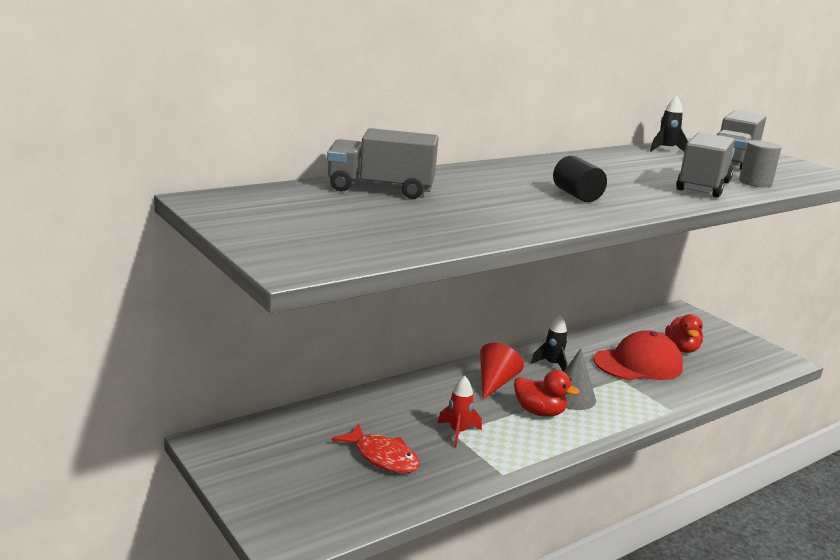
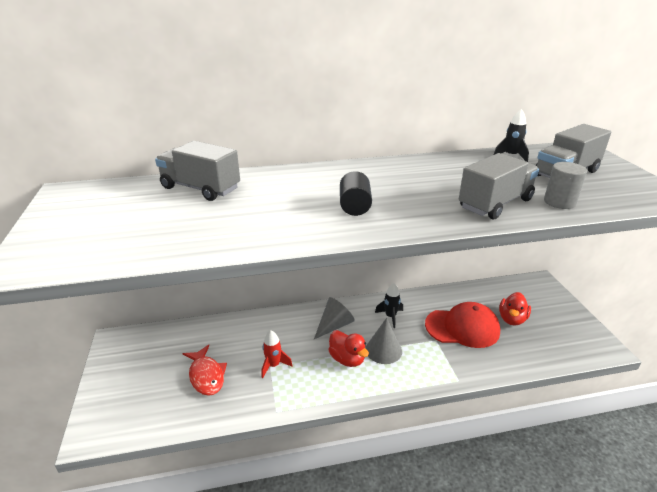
camera: 25 degrees right, 10 degrees up
(495, 383) = (334, 325): red cone -> grey cone

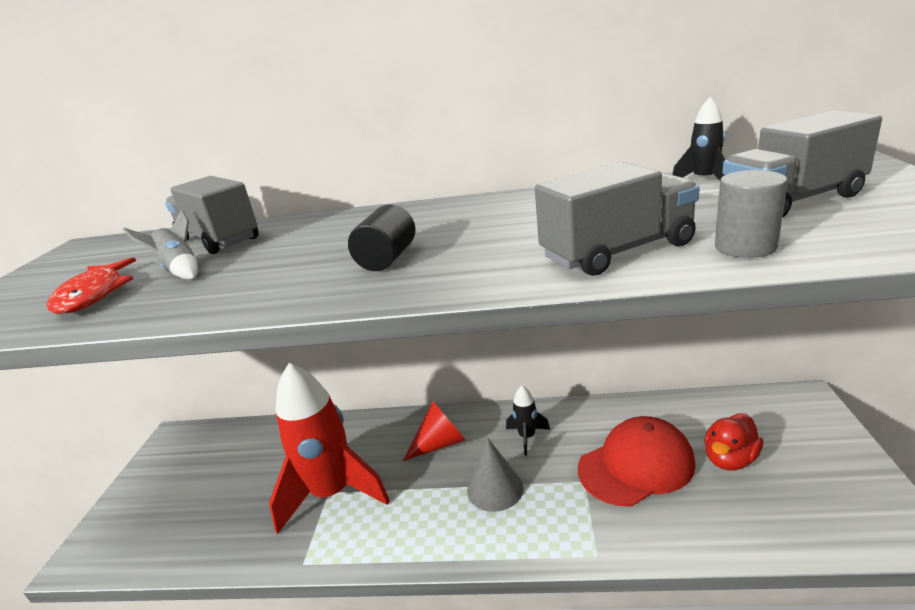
camera: 20 degrees right, 5 degrees down
(198, 214) = (180, 270): none -> grey rocket
(206, 376) = (244, 497): red fish -> red fish (94, 295)
(273, 365) = (332, 493): red rocket -> red rocket, size x2.32
(334, 325) = (440, 443): grey cone -> red cone
(347, 359) = (435, 496): red duck -> none
(462, 328) = (636, 465): red cap -> red cap turned 45 degrees counterclockwise

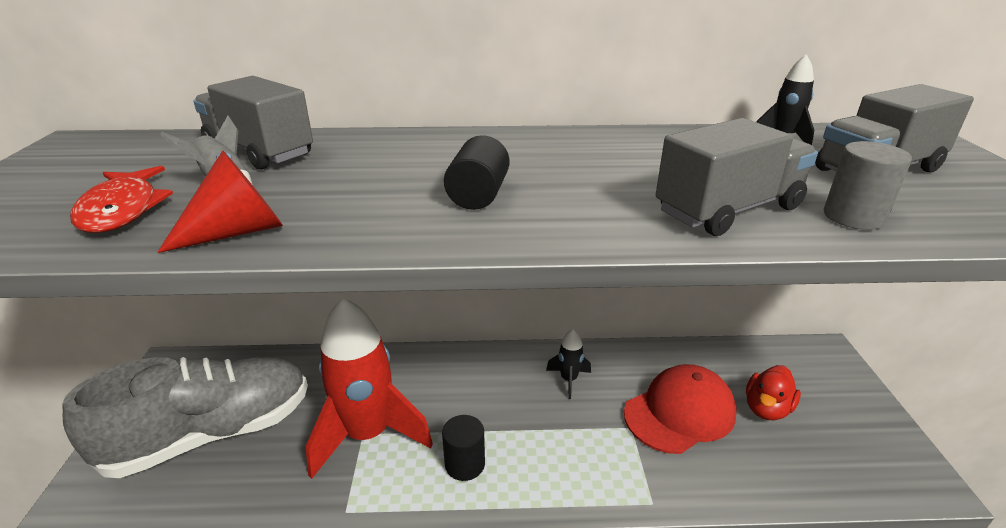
camera: 10 degrees left, 5 degrees up
(199, 495) = (211, 434): none -> grey shoe
(417, 519) = (465, 464): none -> black cylinder
(440, 443) = (479, 383): red cone -> red cone (238, 232)
(495, 488) = (542, 433): grey cone -> none

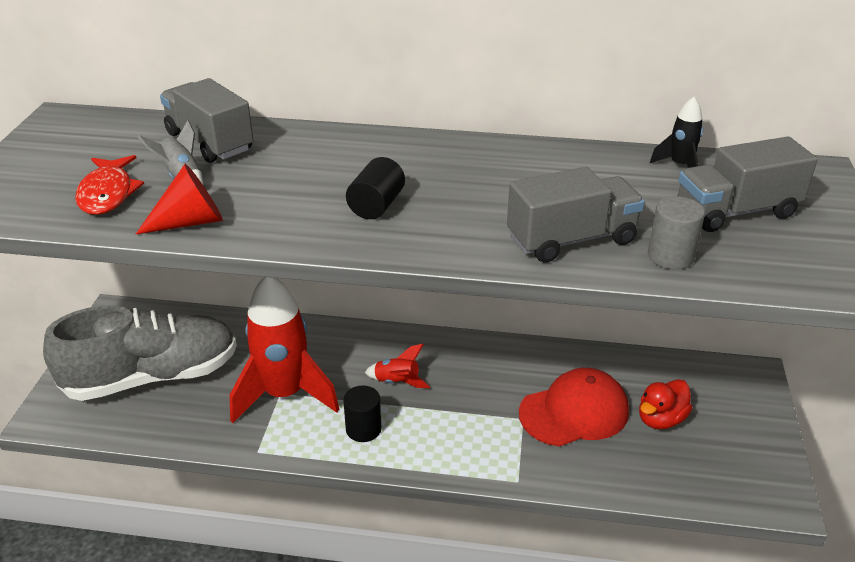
camera: 10 degrees right, 5 degrees up
(488, 404) = (397, 382): none -> red rocket
(568, 380) = (478, 369): black rocket -> none

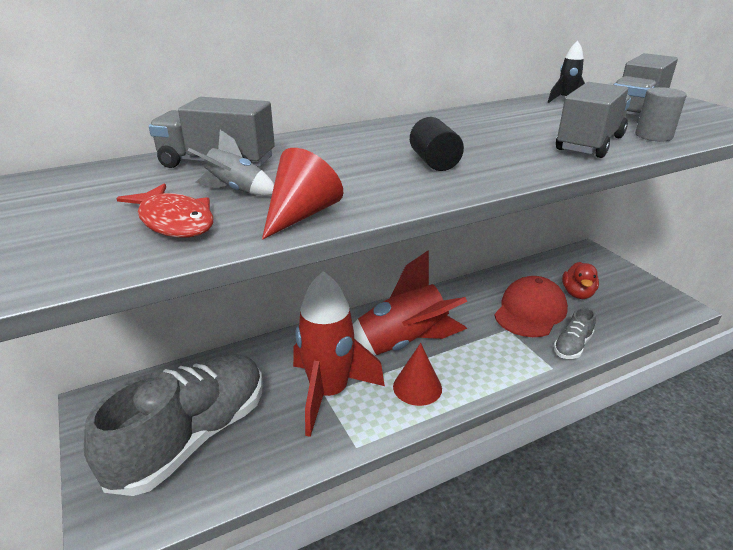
camera: 35 degrees left, 5 degrees down
(363, 429) = (417, 387): black cylinder -> red cone
(397, 382) = (402, 344): red rocket -> red rocket, size x2.32
(570, 471) = (572, 346): none -> grey shoe

